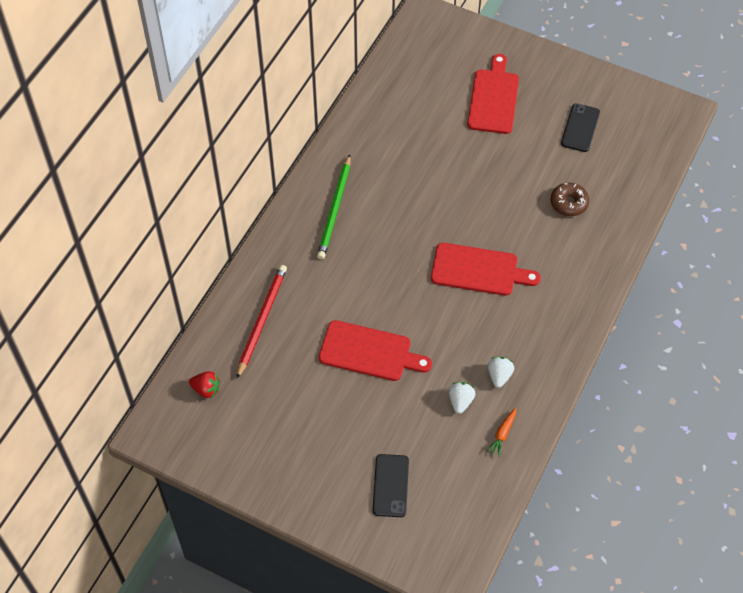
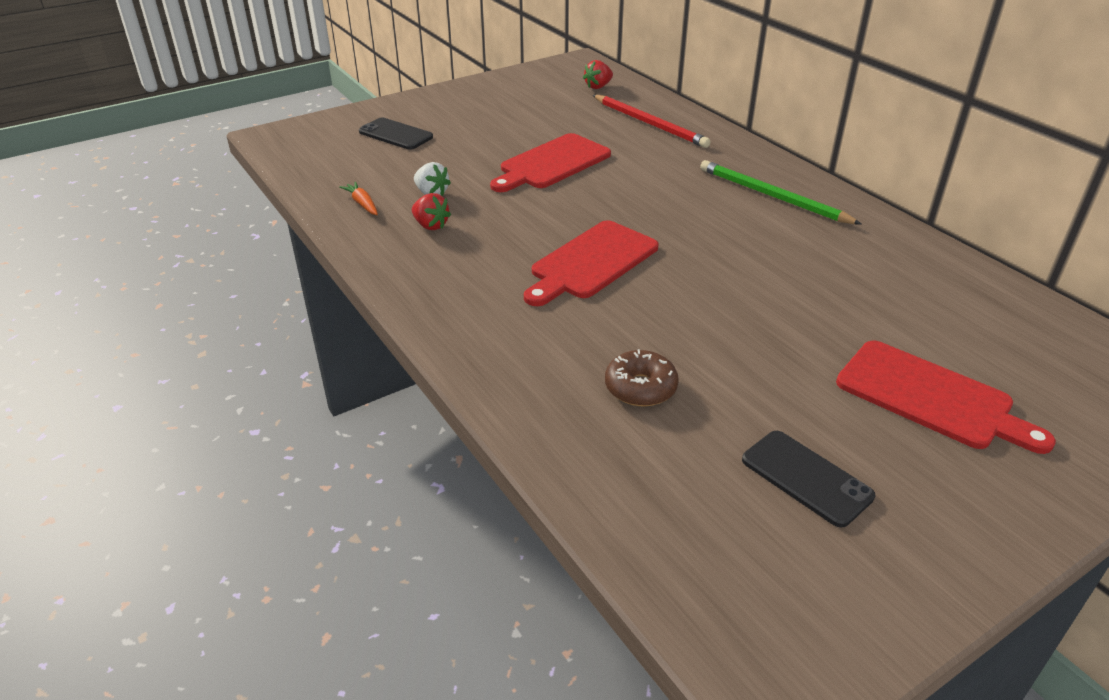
camera: 120 degrees right, 20 degrees down
(499, 376) = (431, 225): white strawberry -> red strawberry

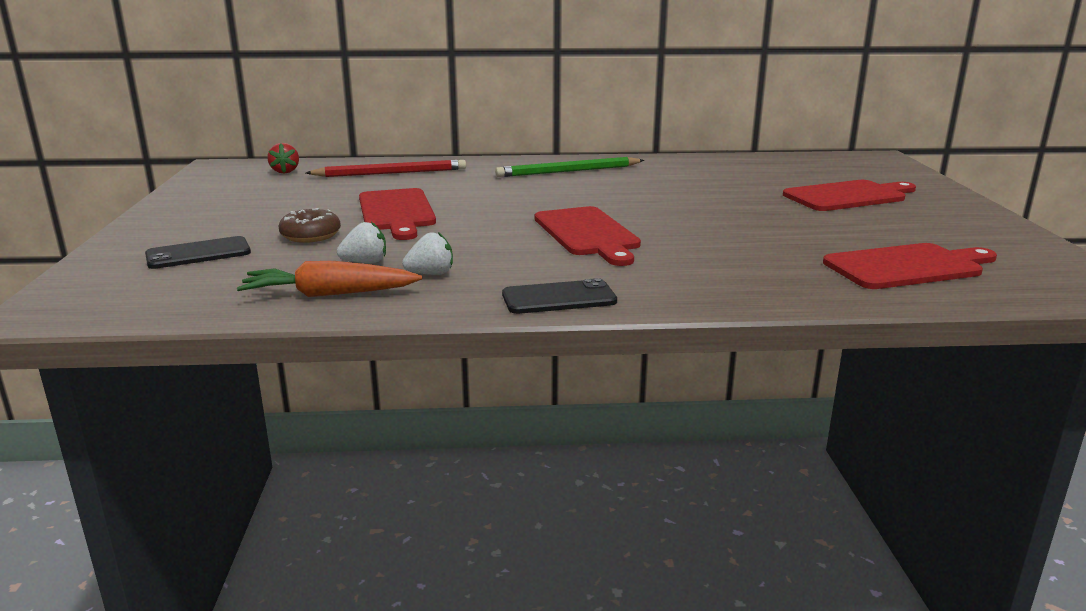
camera: 60 degrees left, 15 degrees down
(362, 204) = (329, 294): orange carrot -> orange carrot, size x1.86
(431, 225) = (431, 274): red strawberry -> white strawberry
(640, 388) = (782, 256): brown donut -> brown donut (311, 235)
(692, 484) = (907, 267): none -> red cutting board
(806, 478) = (914, 239): black phone -> black phone (559, 298)

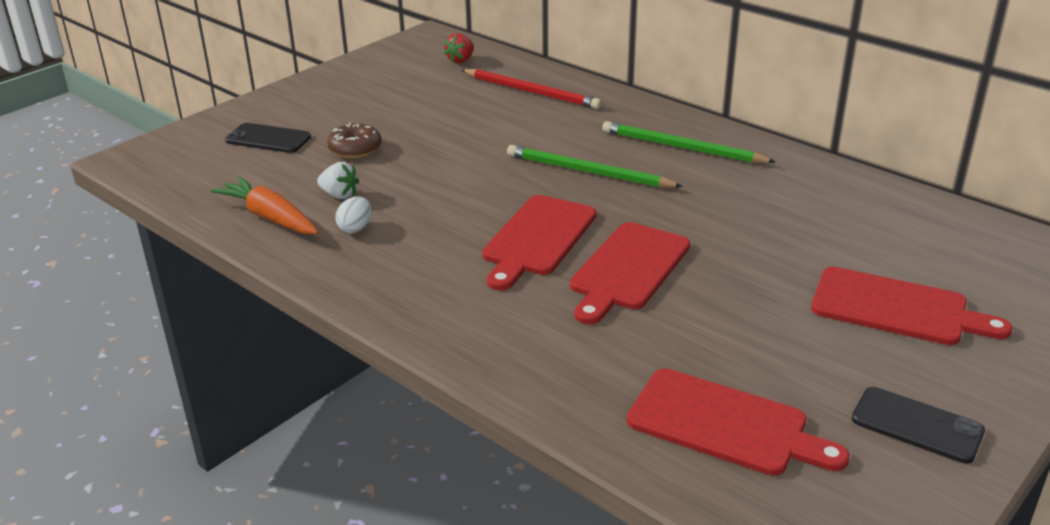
camera: 45 degrees right, 10 degrees up
(397, 212) = (451, 146): red cutting board -> red cutting board (628, 269)
(431, 274) = (355, 228): white strawberry -> white egg
(536, 196) = (588, 172): none -> green pencil
(559, 298) = (385, 297): black phone -> black phone (917, 425)

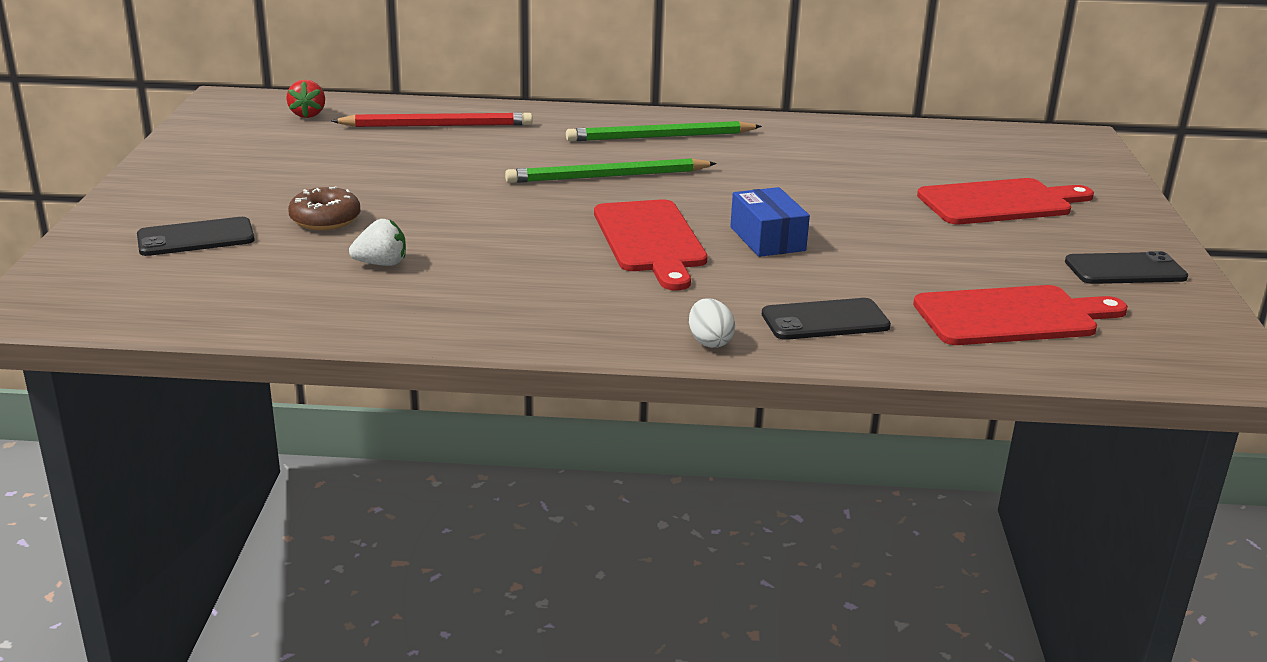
camera: 40 degrees left, 5 degrees down
(269, 217) = (334, 306): orange carrot -> none
(355, 228) = (452, 286): white egg -> white egg (709, 342)
(561, 360) = (825, 320): none -> black phone
(628, 269) = (767, 239): red cutting board -> blue box

